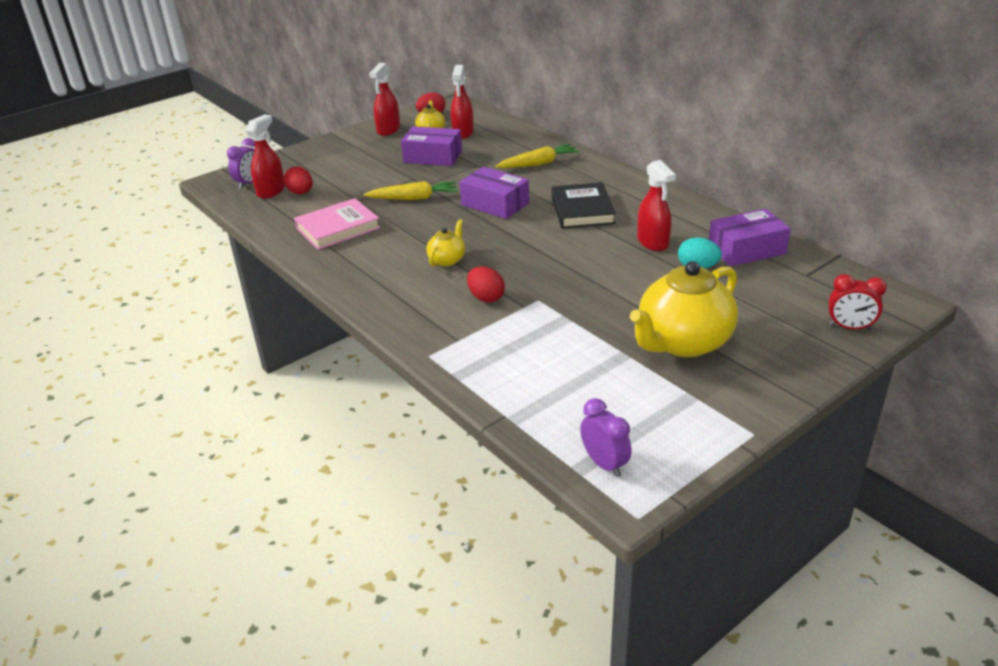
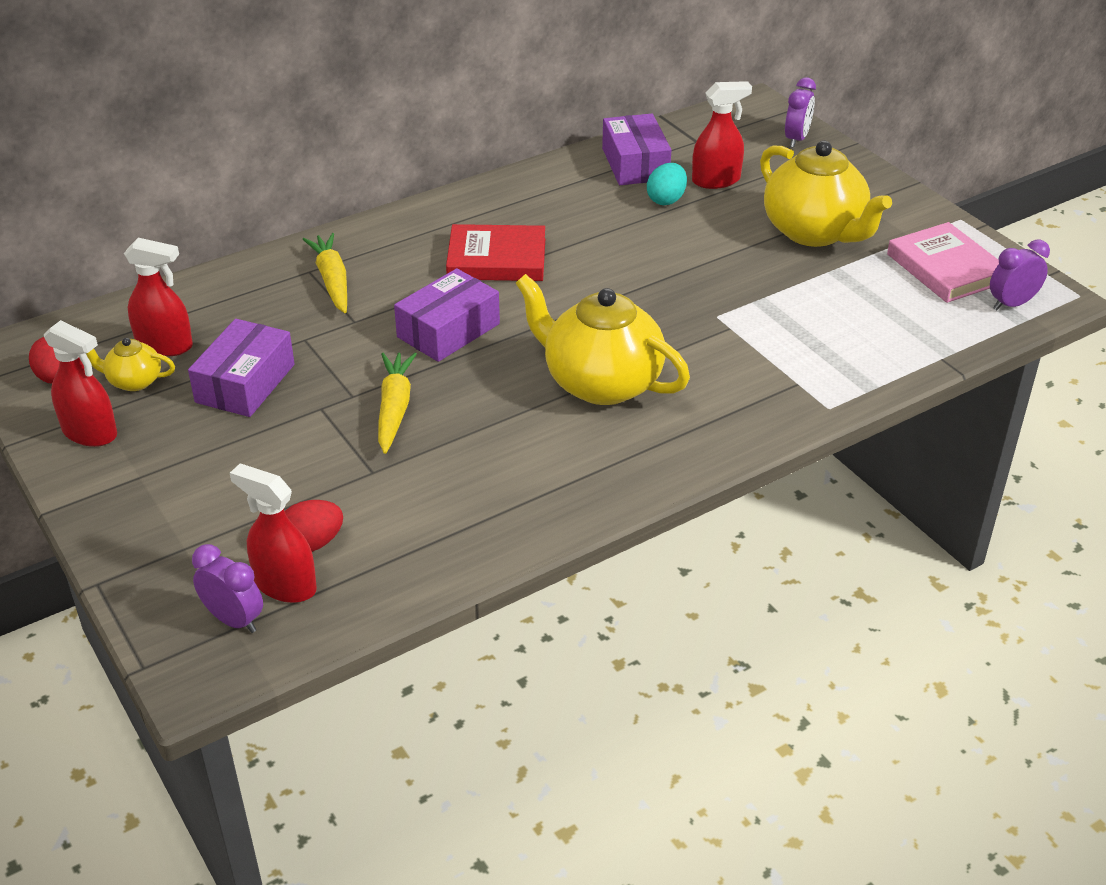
camera: 85 degrees left, 5 degrees up
(338, 228) = (467, 493): pink book -> pink book (945, 268)
(447, 260) = (600, 383): yellow teapot -> yellow teapot, size x2.12
(486, 297) = (705, 355): red egg -> none
(582, 210) = (497, 259): black book -> red book
(653, 242) = (601, 219): red spray bottle -> red spray bottle (716, 180)
(849, 327) = (796, 139): red clock -> purple clock

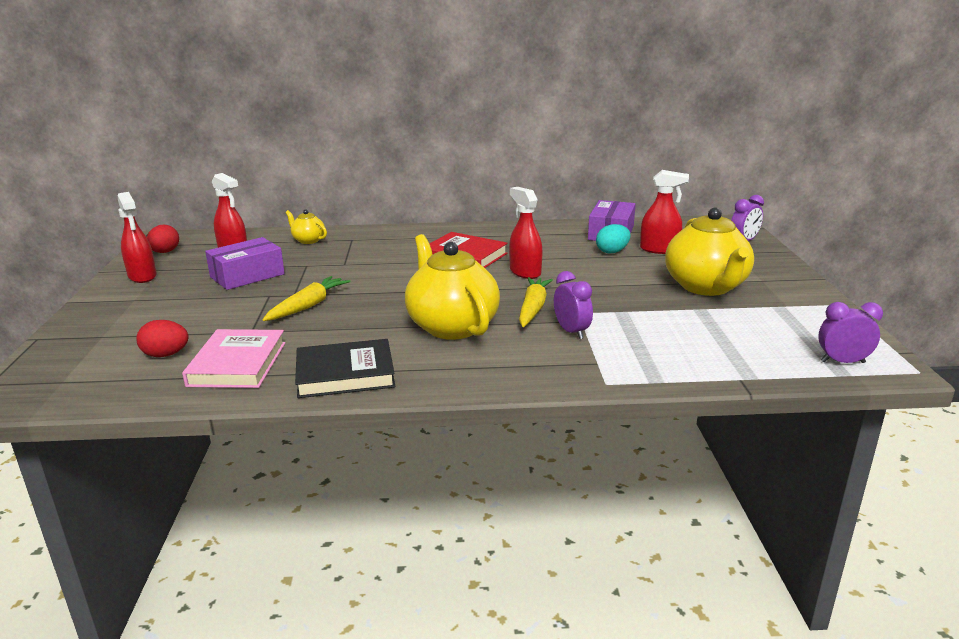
camera: 30 degrees right, 15 degrees down
(134, 381) = (196, 262): yellow teapot -> yellow teapot (308, 240)
(234, 620) = (68, 378): purple clock -> purple clock (571, 332)
(285, 585) = (120, 370): red spray bottle -> red spray bottle (525, 272)
(332, 280) = (358, 245): yellow carrot -> yellow carrot (533, 308)
(448, 330) = (391, 279): purple box -> none
(558, 492) = (345, 374): none -> black book
(945, 268) = (799, 328): pink book -> pink book (237, 364)

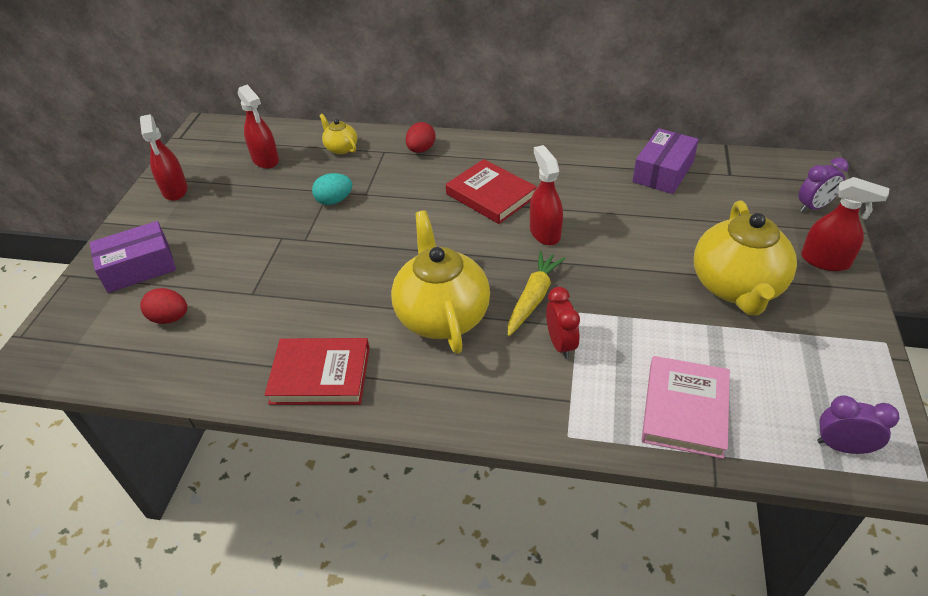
camera: 15 degrees right, 20 degrees up
(165, 252) = (203, 152): red egg -> red egg (421, 150)
(237, 364) = (228, 343): pink book -> pink book (684, 409)
(247, 275) = (269, 202): purple box -> purple box (139, 267)
(308, 306) = (313, 260): yellow carrot -> none
(345, 374) = (320, 375): black book -> red book
(571, 332) = (560, 344): purple clock -> red clock
(612, 252) = (652, 207): turquoise egg -> turquoise egg (334, 201)
(659, 249) = (708, 210): red spray bottle -> red spray bottle (825, 261)

